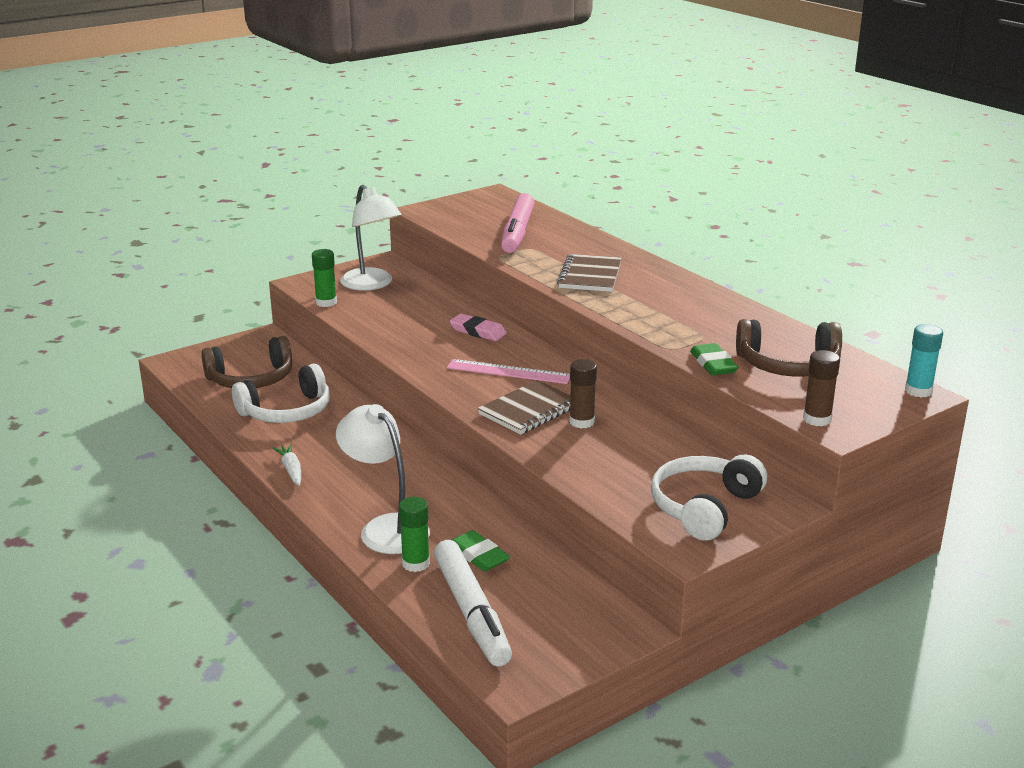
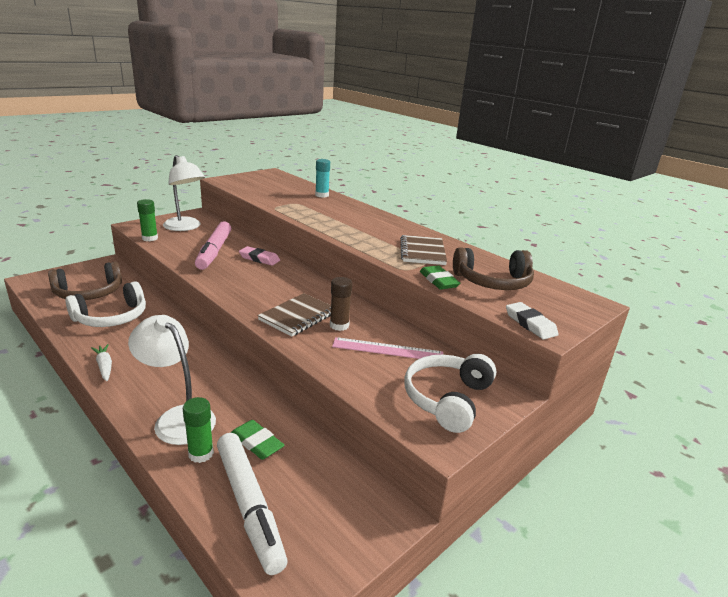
camera: 10 degrees left, 0 degrees up
(508, 372) = (282, 287): pink ruler -> pink ruler (387, 349)
(517, 232) = (287, 194): pink marker -> pink marker (214, 251)
(590, 276) = (339, 220): brown notebook -> brown notebook (422, 252)
(817, 419) = (530, 324): brown glue stick -> white eraser
(918, 391) = (592, 301): turquoise glue stick -> turquoise glue stick (322, 195)

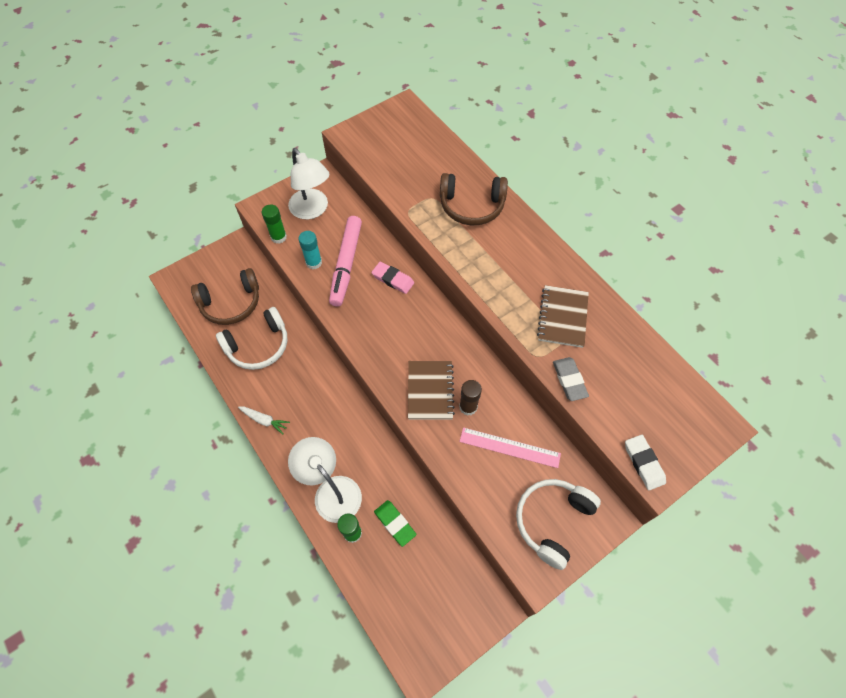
camera: 10 degrees right, 35 degrees up
(104, 366) = (264, 420): white carrot -> white carrot turned 135 degrees clockwise
(249, 506) = (390, 589): white marker -> none
(298, 316) = (430, 391): brown notebook -> brown notebook turned 45 degrees counterclockwise
(322, 195) = (463, 172): turquoise glue stick -> turquoise glue stick (314, 262)
(438, 281) = (569, 380): green eraser -> grey eraser
(493, 282) = (626, 382): brown headphones -> brown headphones (471, 206)

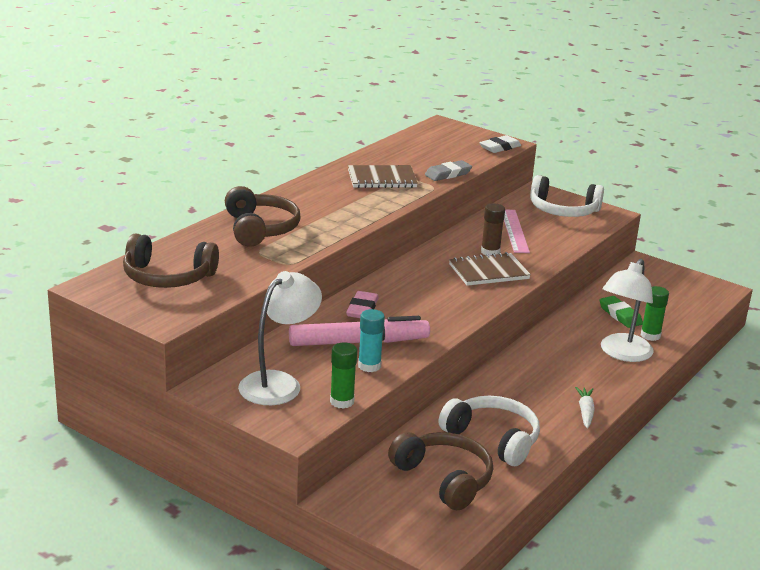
camera: 110 degrees left, 35 degrees down
(395, 523) = (620, 315): green eraser -> green eraser turned 60 degrees counterclockwise
(406, 143) = (167, 277): none -> brown headphones

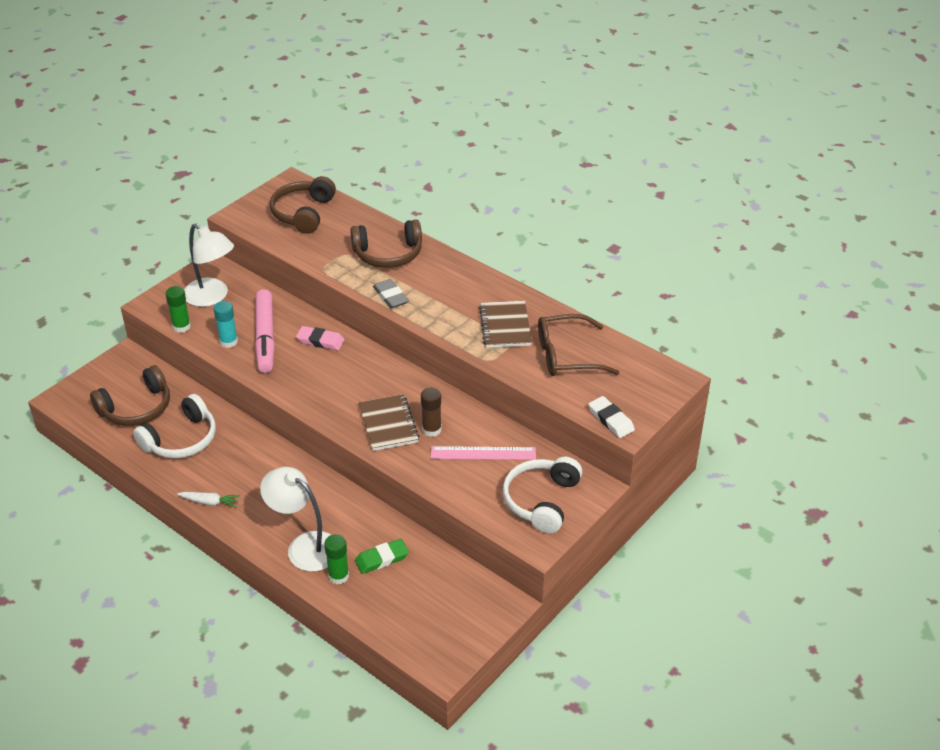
camera: 95 degrees right, 15 degrees up
(420, 158) = (566, 355): none -> brown glasses
(448, 174) = (524, 372): grey eraser -> grey eraser (390, 296)

